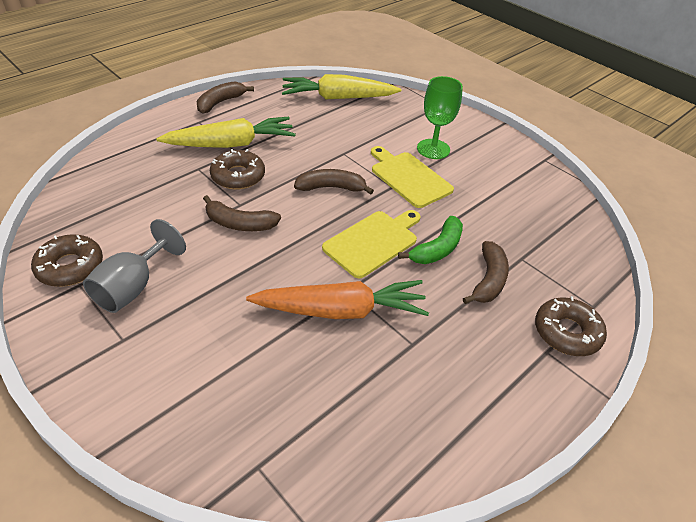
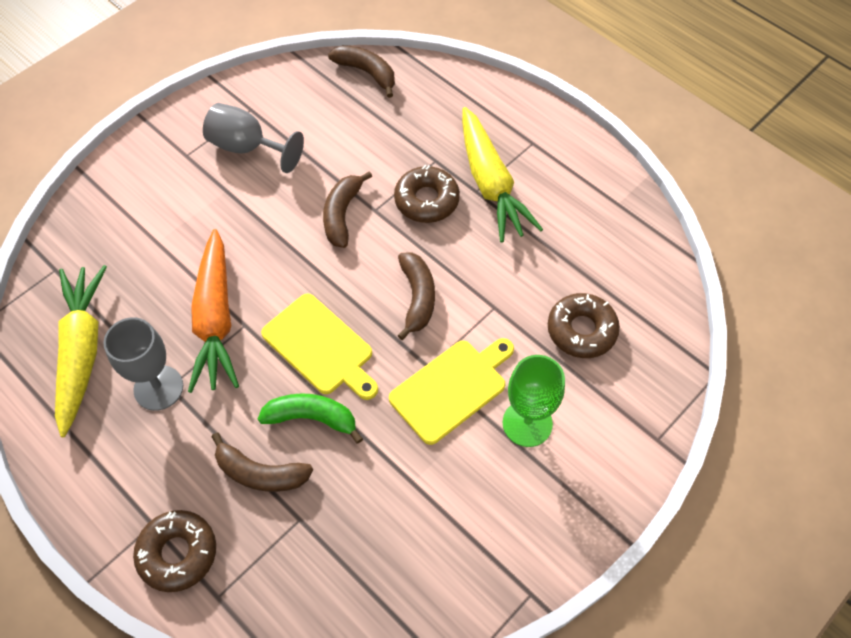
camera: 90 degrees right, 15 degrees up
(70, 267) = (272, 97): brown donut -> brown donut (581, 330)
(220, 102) = (584, 157): brown banana -> brown banana (367, 72)
(338, 98) = (638, 293): yellow carrot -> yellow carrot (82, 351)
(414, 353) = (158, 388): none -> grey goblet
(437, 249) = (312, 418): green banana -> green banana turned 150 degrees clockwise

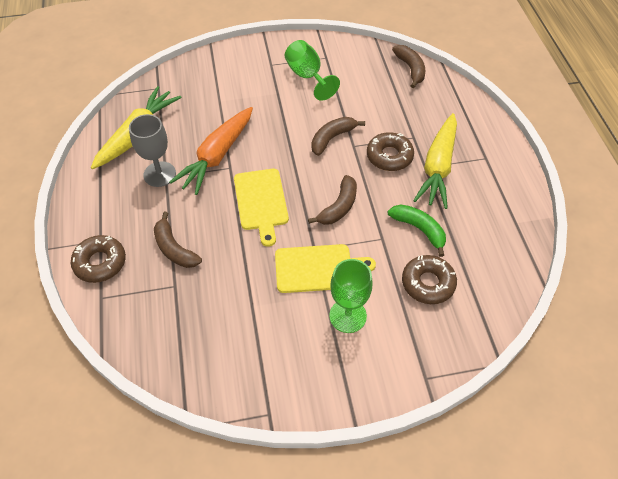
camera: 35 degrees right, 5 degrees down
(247, 147) = (307, 76): grey goblet -> green goblet
(312, 418) = (225, 237): green banana -> green banana (419, 229)

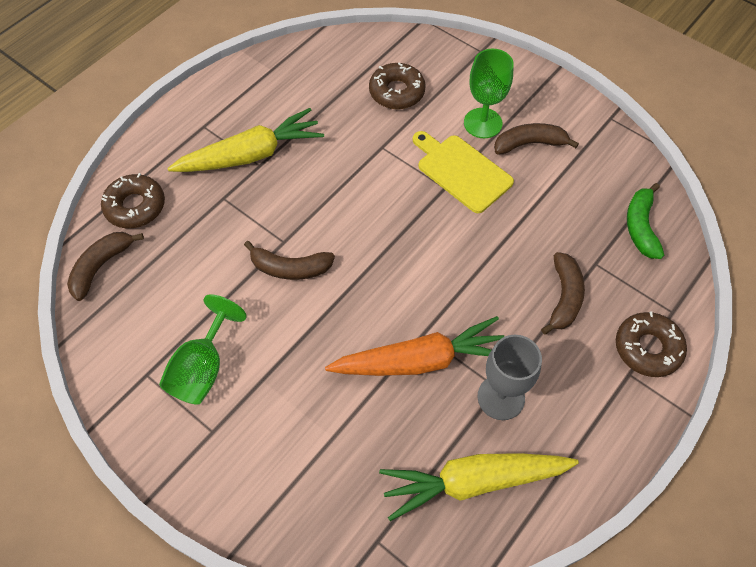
camera: 130 degrees left, 5 degrees up
(261, 202) = (437, 268): yellow cutting board -> none
(339, 207) = (378, 200): brown banana -> brown banana (529, 144)
(389, 156) = (271, 201): brown donut -> brown donut (135, 206)
(419, 229) = (345, 127): green banana -> green banana (640, 227)

